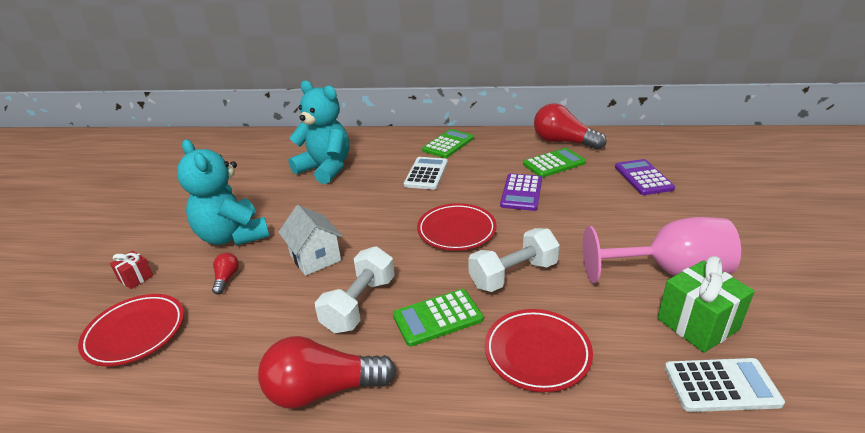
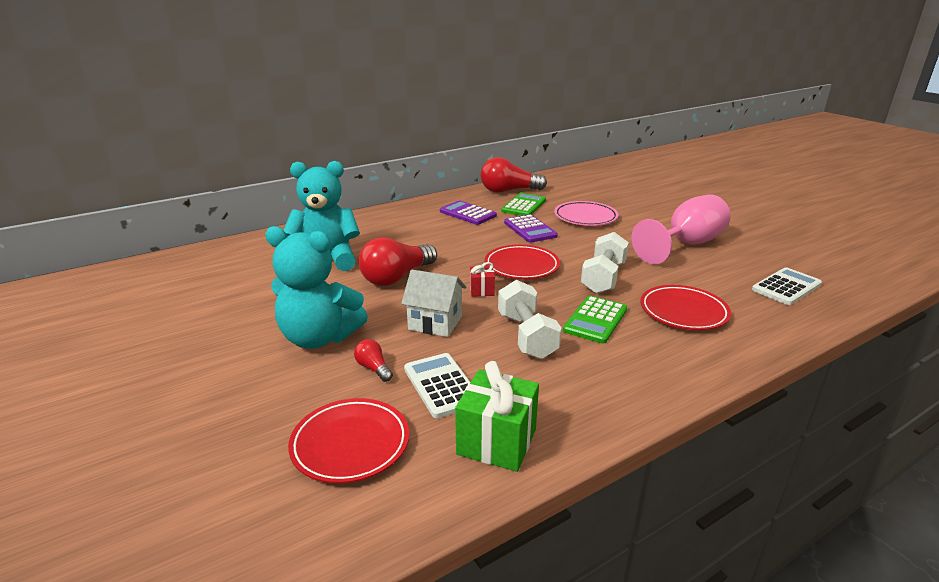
camera: 40 degrees left, 5 degrees down
(136, 278) = (263, 409): red gift -> red gift (482, 290)
(323, 390) = (590, 394): red light bulb -> red light bulb (396, 277)
(426, 174) = (433, 238): white calculator -> white calculator (441, 385)
(448, 144) = (417, 213): green calculator -> none
(599, 197) = (585, 217): none -> pink plate
(643, 178) = (595, 199): purple calculator -> purple calculator (467, 214)
(697, 324) = (736, 264): green gift -> green gift (496, 441)

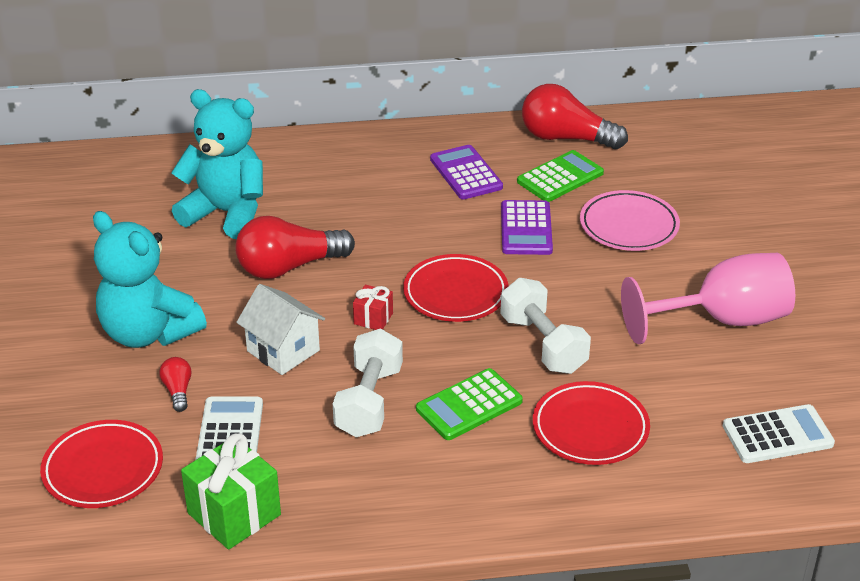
camera: 25 degrees right, 10 degrees up
(603, 278) = (543, 344): white dumbbell -> white dumbbell turned 75 degrees counterclockwise

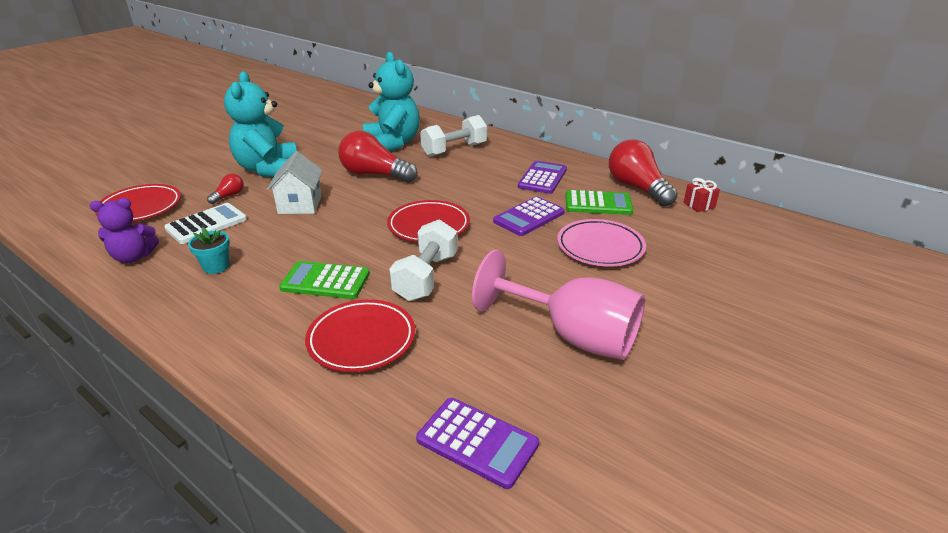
camera: 45 degrees right, 5 degrees down
(234, 514) = (133, 257): green gift -> purple teddy bear
(341, 463) = (216, 266): none -> turquoise flower pot
(369, 401) = (286, 248): white dumbbell -> white dumbbell (454, 150)
(373, 318) = (366, 214): red gift -> red gift (699, 205)
(777, 435) = (477, 442): white calculator -> purple calculator

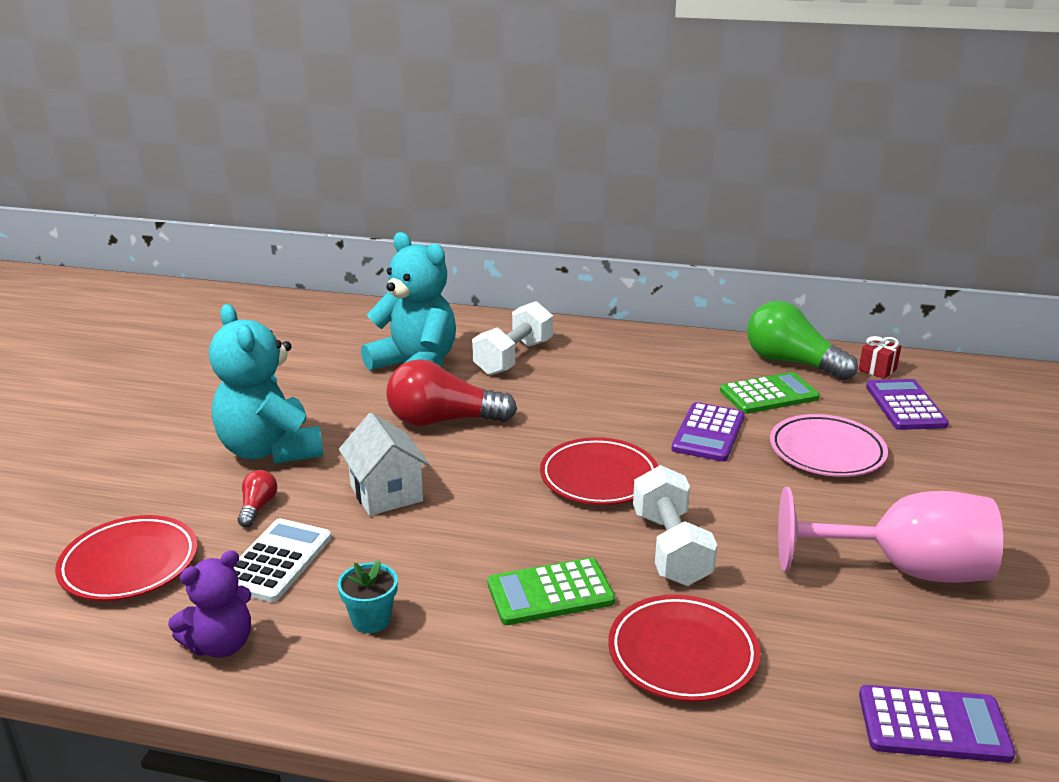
camera: 25 degrees left, 5 degrees down
(542, 178) = (669, 374): purple calculator -> purple calculator (905, 406)
(637, 188) = (791, 362): red light bulb -> green light bulb

